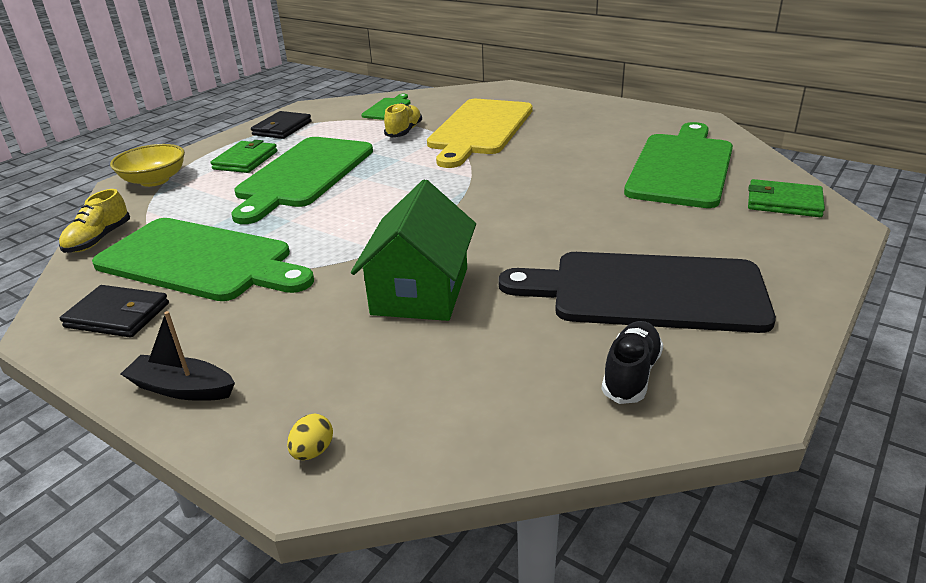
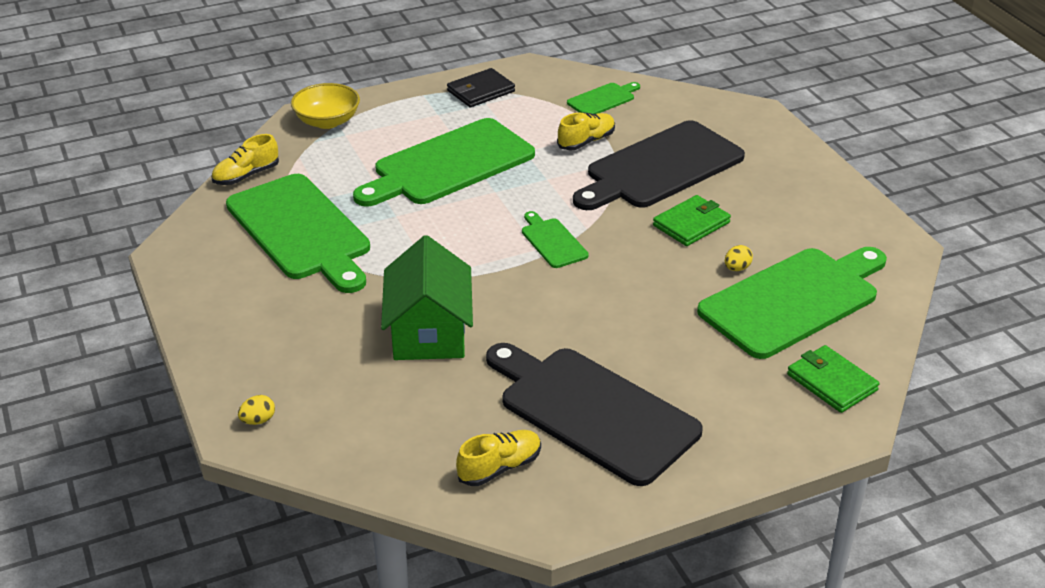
camera: 30 degrees right, 5 degrees up
(118, 315) = (216, 259): black wallet -> none
(182, 388) = (217, 339): black boat -> none
(246, 160) = (416, 125): green wallet -> green wallet (691, 224)
(420, 291) = (429, 332): green house -> green house turned 45 degrees counterclockwise
(453, 193) = (552, 241): none -> green cutting board
(479, 129) = (660, 168): yellow cutting board -> black cutting board
(615, 163) = (737, 268): none -> yellow egg
(631, 374) = (499, 468): black shoe -> yellow shoe

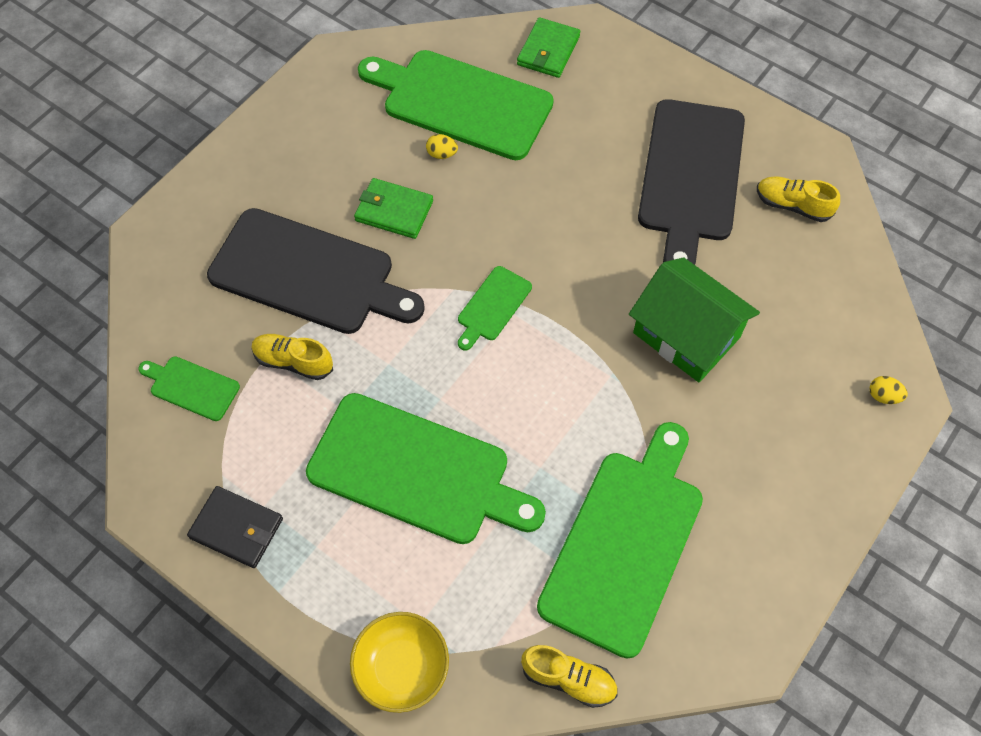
camera: 120 degrees left, 25 degrees up
(429, 332) = (686, 335): green house -> green house turned 75 degrees clockwise

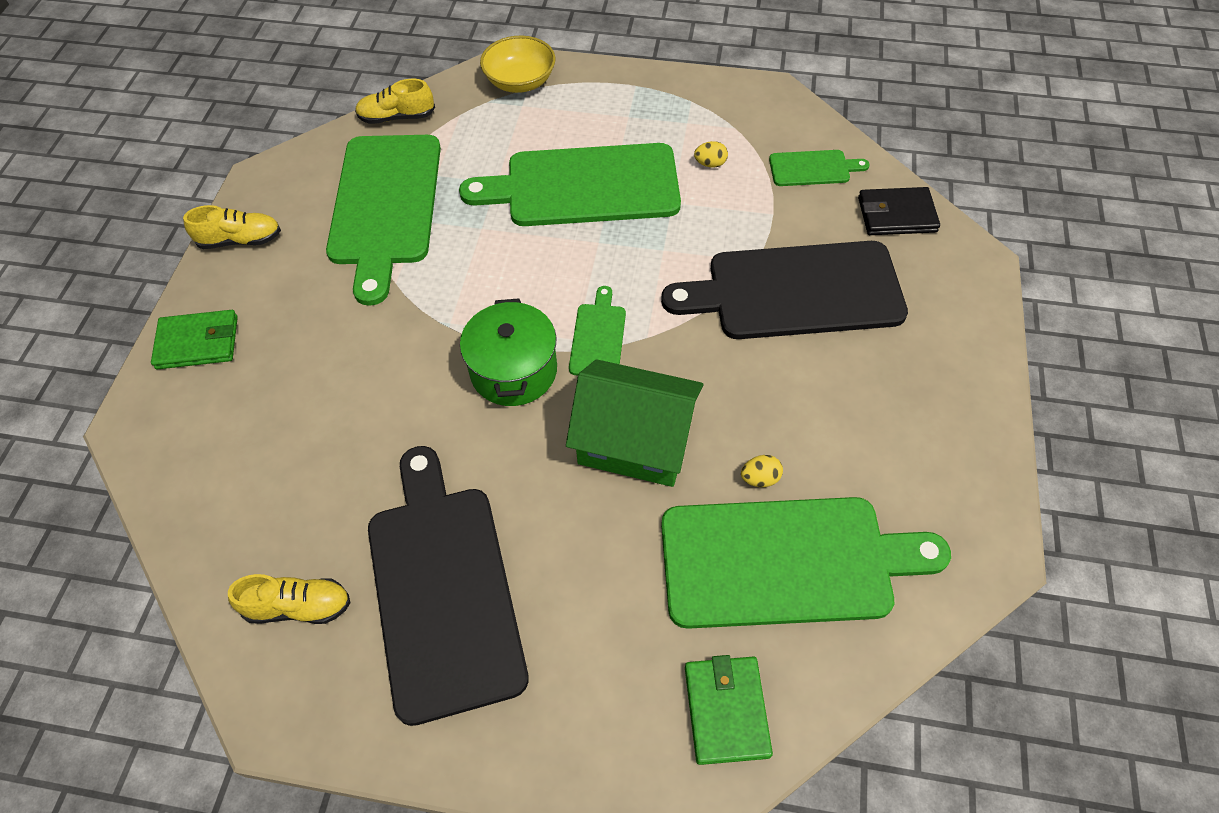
camera: 155 degrees right, 5 degrees down
(237, 528) = (695, 104): black wallet -> black wallet (896, 215)
(293, 361) = (746, 218): yellow shoe -> yellow shoe (240, 240)
(394, 211) = (763, 388): green wallet -> green wallet (198, 342)
(575, 307) = (513, 370): none -> green pot
(686, 335) = (386, 392): green house -> green house (635, 441)
(883, 396) = (160, 416): yellow egg -> yellow egg (710, 164)

